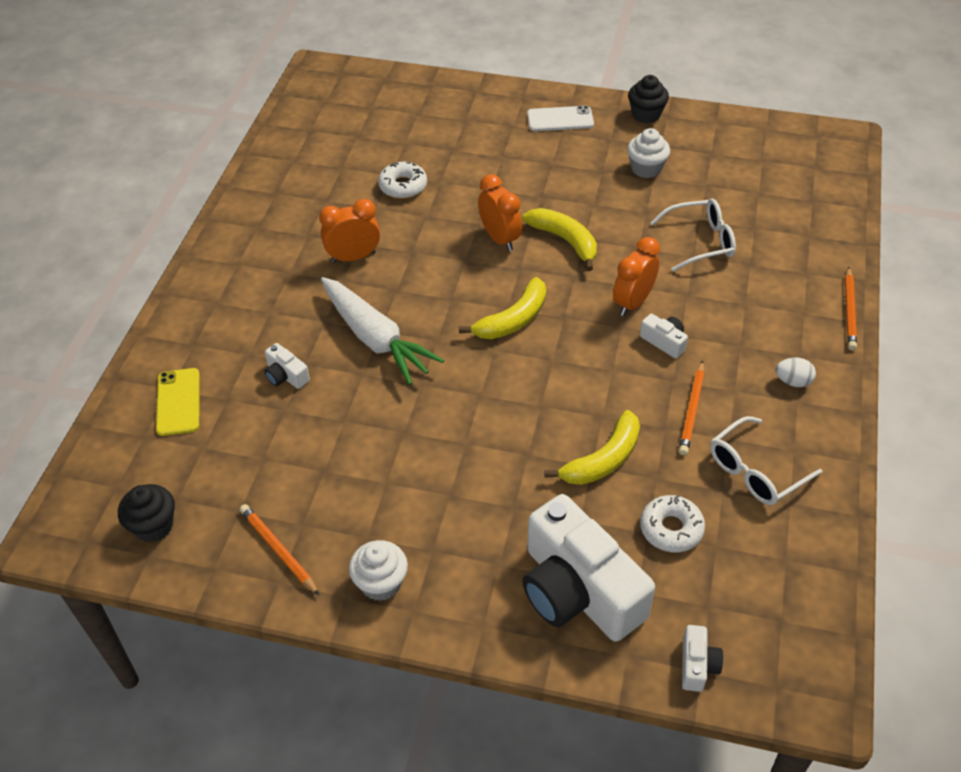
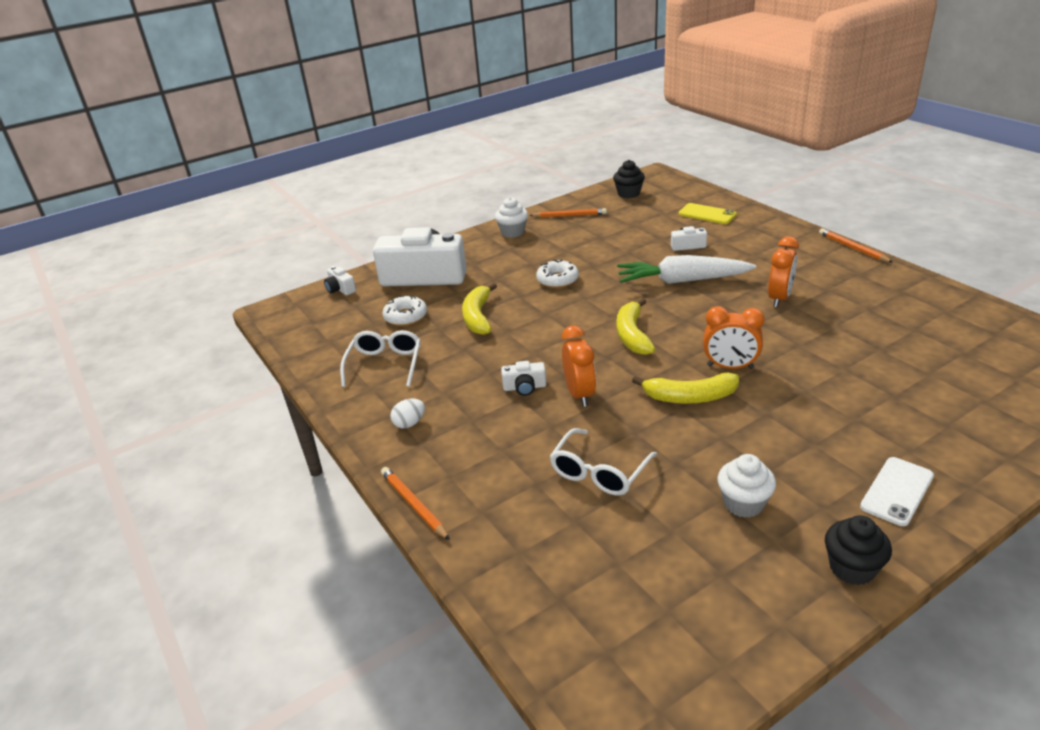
camera: 135 degrees right, 15 degrees down
(403, 186) = (855, 349): white donut -> white donut (557, 280)
(691, 410) = (458, 366): orange pencil -> orange pencil (852, 248)

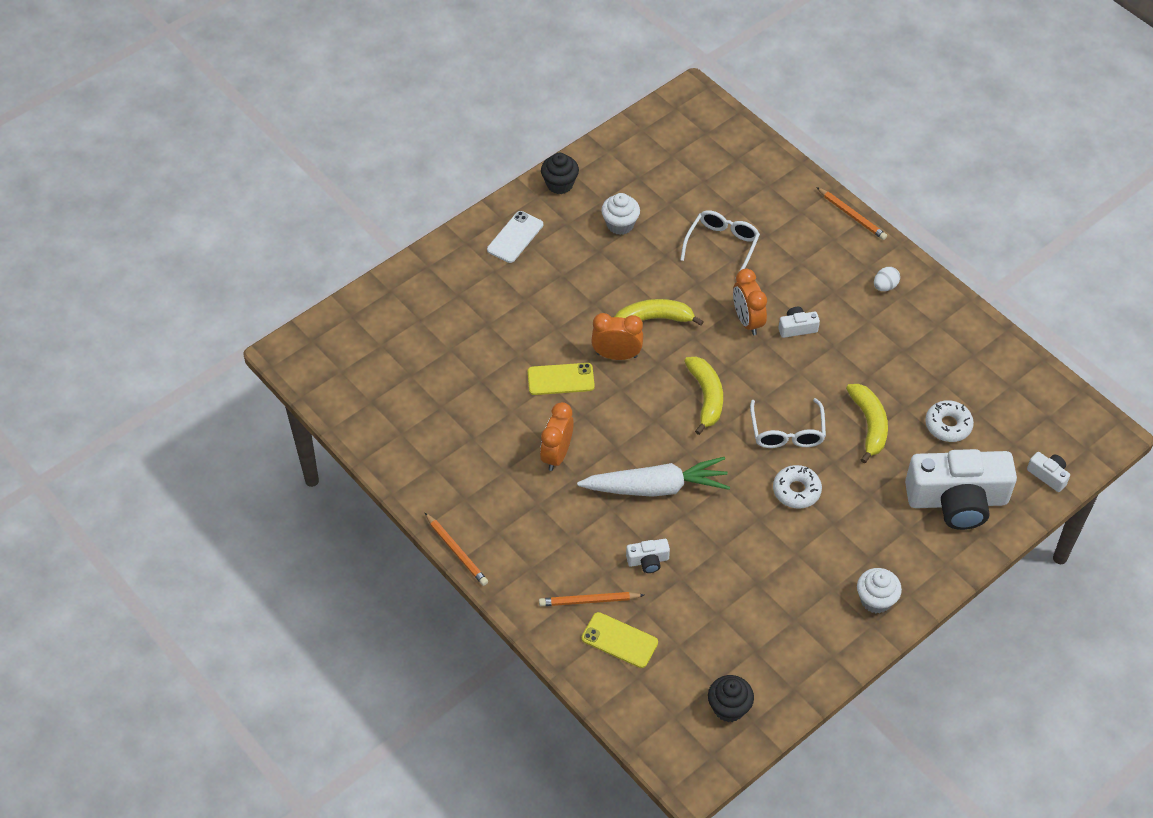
camera: 170 degrees right, 20 degrees up
(385, 365) = (938, 354): white glasses -> white glasses (787, 432)
(570, 215) = (806, 643): orange pencil -> orange pencil (588, 600)
(789, 348) = (560, 379): none -> yellow phone

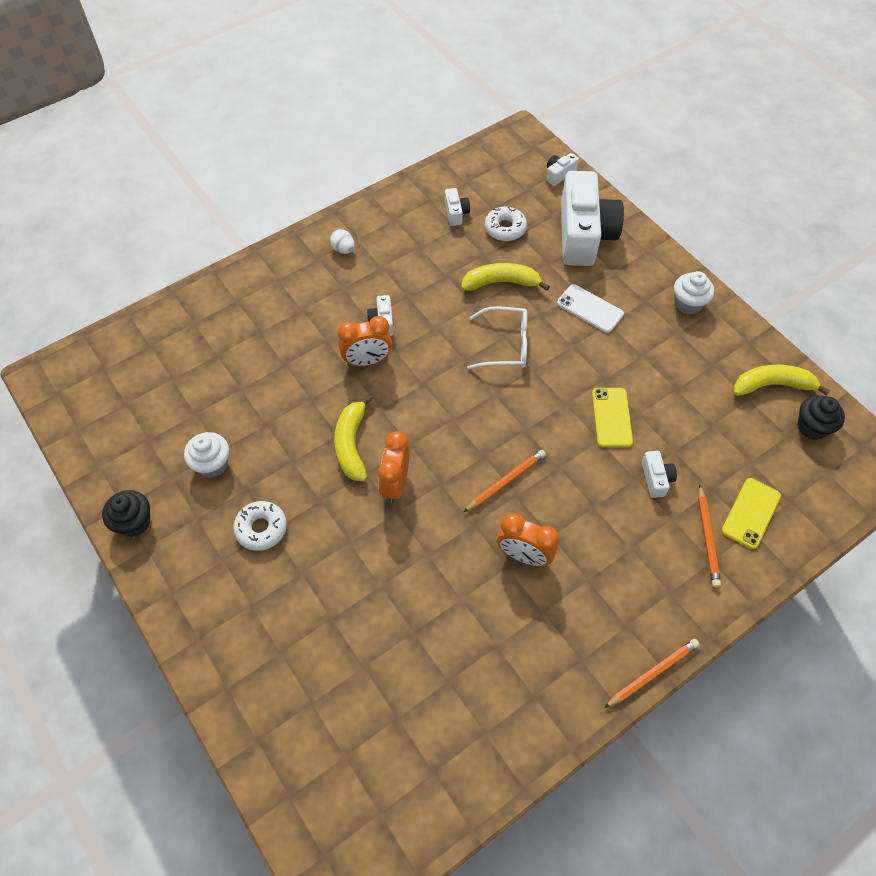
camera: 85 degrees left, 5 degrees up
(515, 237) = (204, 578): white phone -> white phone (589, 309)
(560, 379) = (422, 543): yellow phone -> yellow phone (611, 417)
(656, 487) = (568, 463): white carrot -> none
(706, 397) = (459, 407): yellow banana -> yellow banana (772, 385)
(722, 246) = (265, 372): white glasses -> none
(796, 491) = (573, 346): white donut -> white donut (261, 528)
(852, 216) = (252, 262): orange pencil -> orange pencil (506, 481)
(960, 379) = (456, 213): none -> white camera

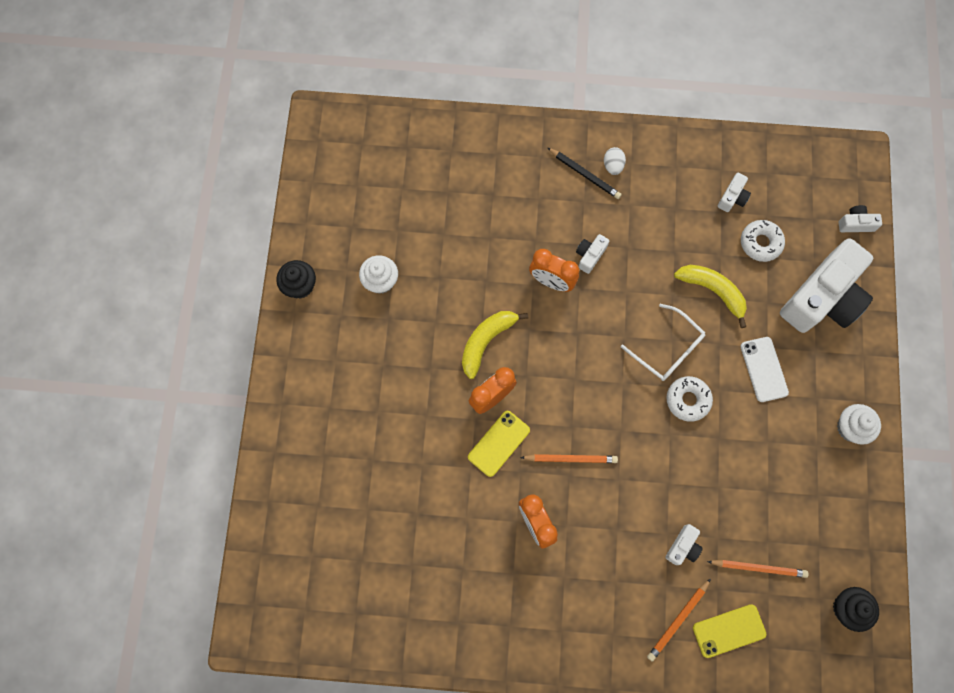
camera: 40 degrees right, 15 degrees up
(261, 528) = (377, 357): white donut -> white donut (687, 400)
(326, 269) = (585, 175): none -> black pencil
(611, 417) = (694, 473): yellow phone -> yellow phone (498, 443)
(653, 673) = (549, 676): orange pencil -> orange pencil (758, 568)
(772, 385) = (850, 550): yellow banana -> none

